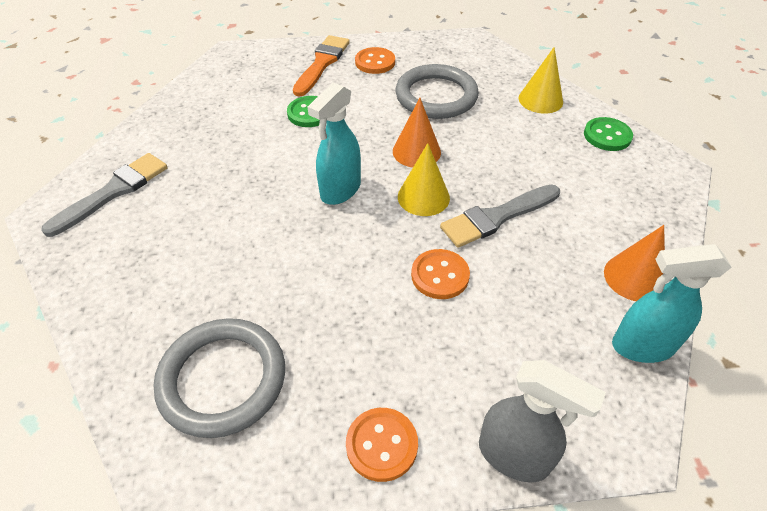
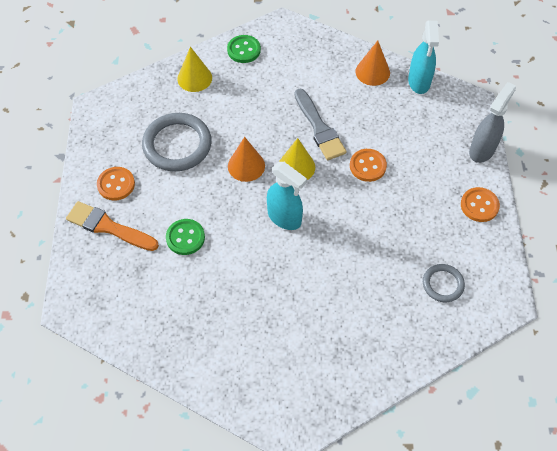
camera: 85 degrees left, 10 degrees up
(113, 192) = (270, 382): grey brush -> none
(222, 379) = (443, 284): grey ring -> grey ring, size x0.54

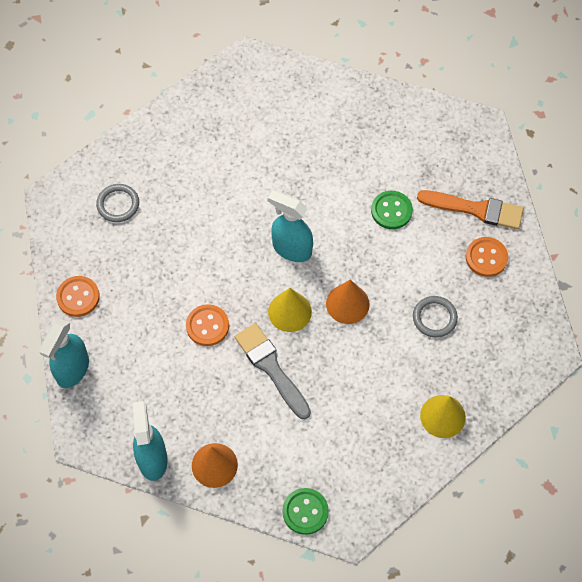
camera: 170 degrees right, 5 degrees up
(177, 144) = (434, 318): grey ring -> grey ring, size x0.54
(244, 50) = (391, 473): green button -> green button (305, 511)
(482, 150) = (72, 370): grey spray bottle -> turquoise spray bottle

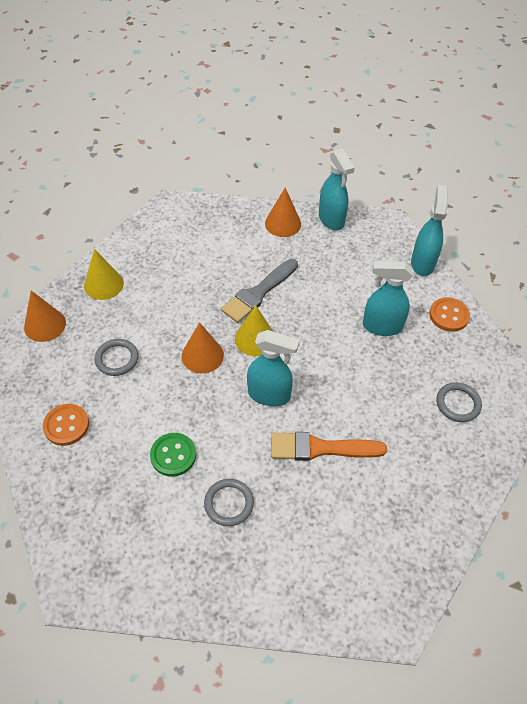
camera: 165 degrees right, 10 degrees down
(154, 299) = (381, 326): none -> turquoise spray bottle
(207, 326) = (325, 314): orange button -> none
(271, 368) = (259, 293): grey brush -> grey brush turned 90 degrees clockwise
(305, 511) = (205, 209): green button -> none
(351, 162) = (229, 503): none -> grey ring
(476, 209) = (79, 476): orange brush -> orange brush (320, 448)
(508, 374) = (45, 325): none -> orange cone

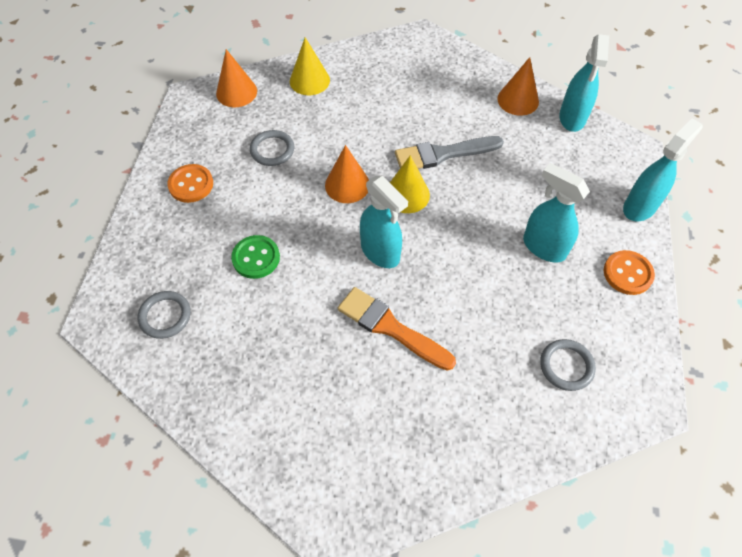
camera: 35 degrees right, 5 degrees up
(229, 503) = (270, 327): grey ring -> grey ring (165, 316)

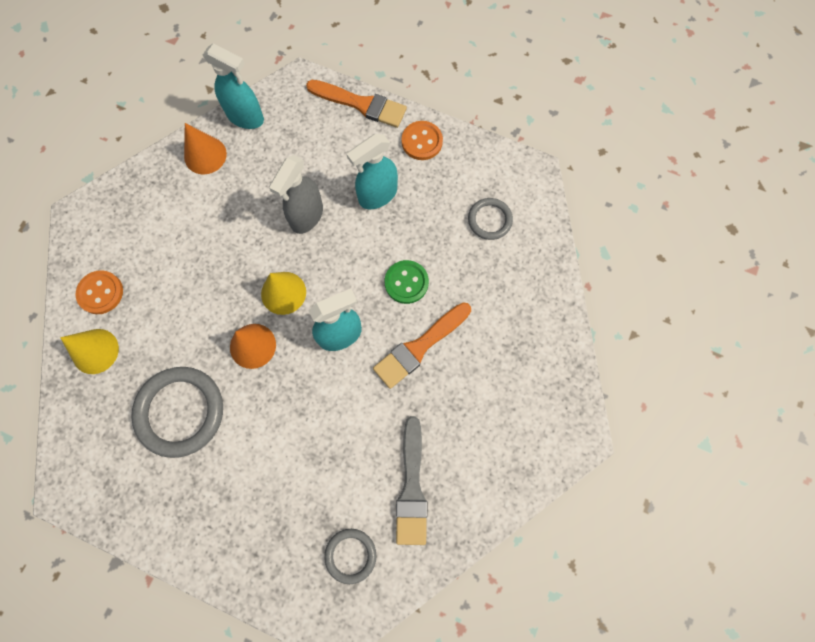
camera: 75 degrees left, 15 degrees up
(191, 184) = (196, 508): orange button -> orange button (100, 293)
(236, 92) = (80, 436): orange cone -> none
(256, 258) = (311, 454): green button -> green button (406, 282)
(272, 150) = (180, 412): grey ring -> grey ring, size x1.84
(443, 154) = (247, 245): grey brush -> grey brush (412, 487)
(492, 192) = (306, 216): none -> grey spray bottle
(640, 206) = (361, 104): turquoise spray bottle -> orange brush

